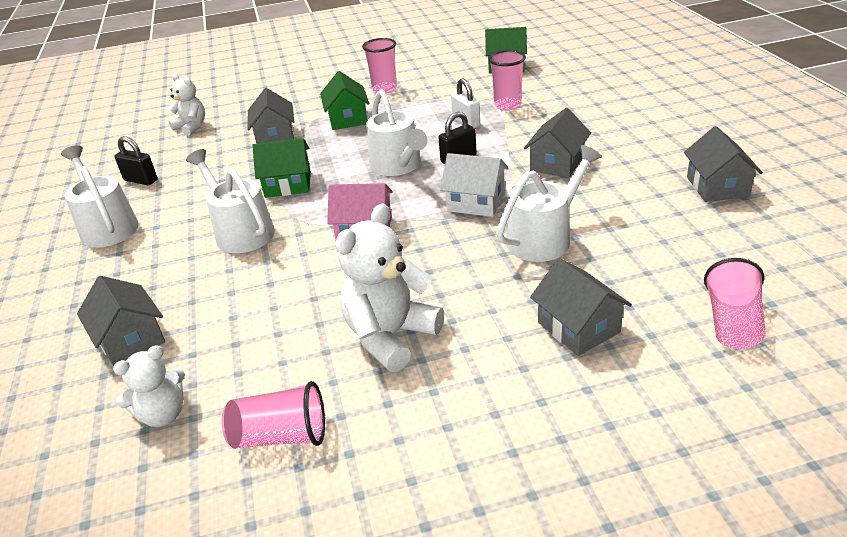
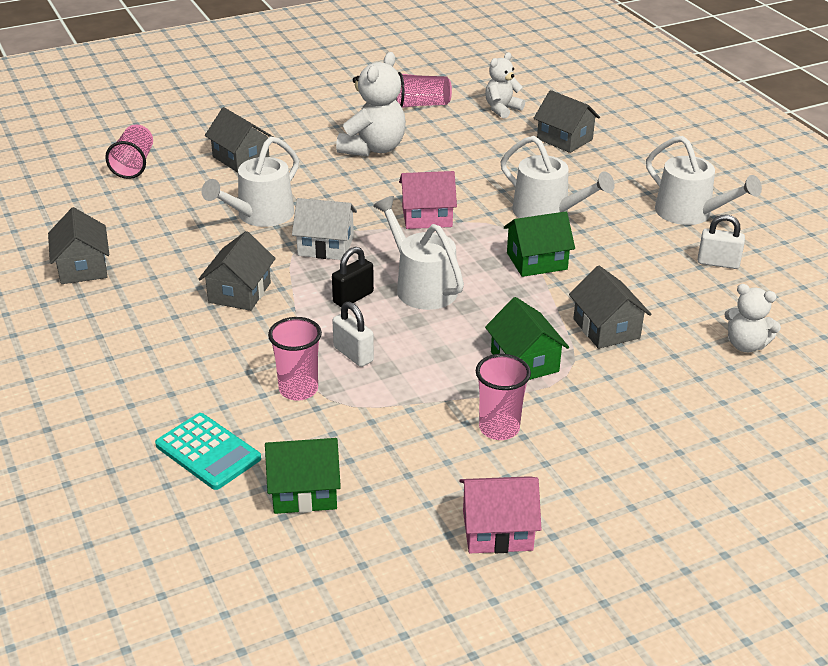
camera: 165 degrees right, 0 degrees up
(141, 180) = (718, 263): black padlock -> white padlock
(407, 56) = (497, 530): none -> pink house
(564, 79) = (208, 452): none -> turquoise calculator

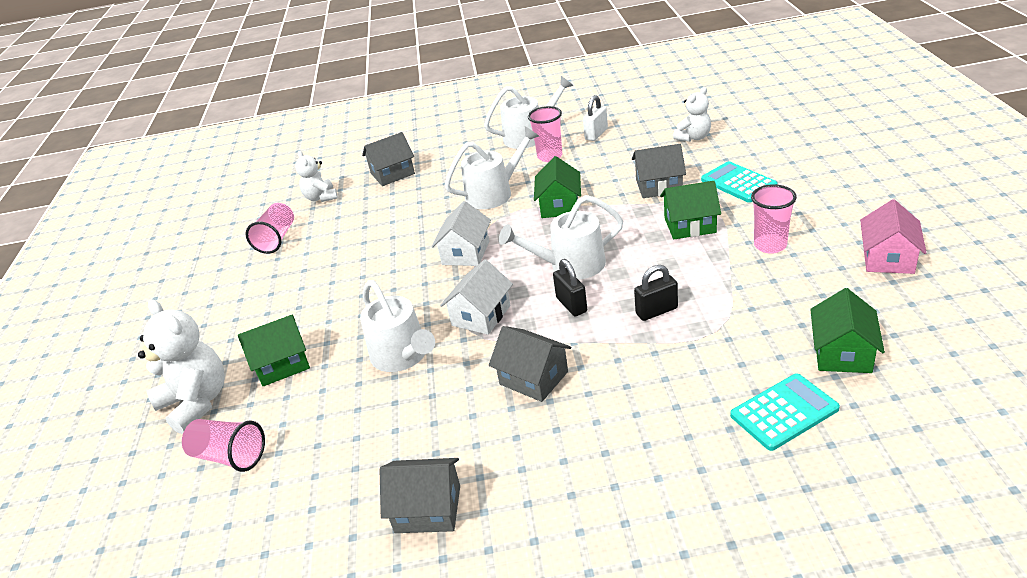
camera: 65 degrees left, 0 degrees up
(241, 158) = (282, 364): grey house -> green house
(298, 389) = (700, 347): pink cup -> pink cup (550, 156)
(353, 354) = (656, 311): white padlock -> black padlock
(373, 148) = (331, 273): white teddy bear -> white teddy bear (197, 402)
(427, 217) = (466, 253): pink house -> white house
(638, 393) = (738, 183): none -> turquoise calculator

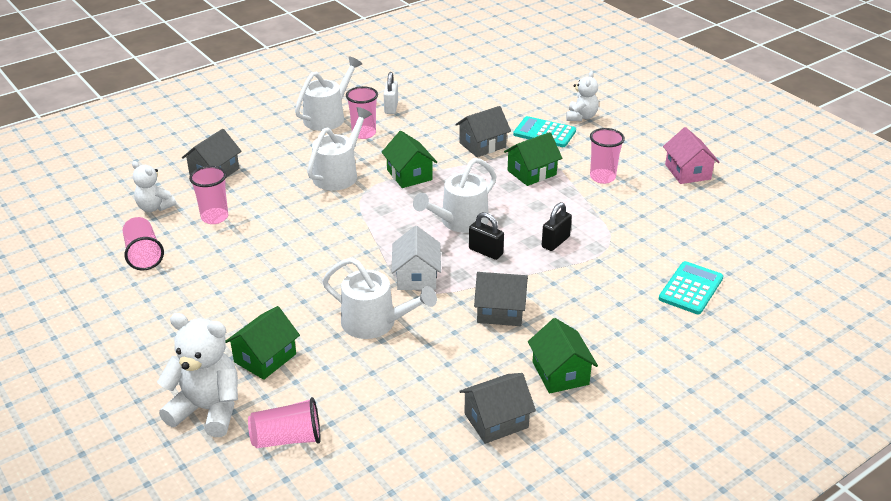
camera: 35 degrees left, 0 degrees up
(358, 216) = (214, 217): none -> pink cup
(466, 253) = (357, 229): white house -> none
(693, 137) = (480, 100): white teddy bear -> white teddy bear (581, 117)
(842, 353) = (701, 242): green house -> green house (560, 373)

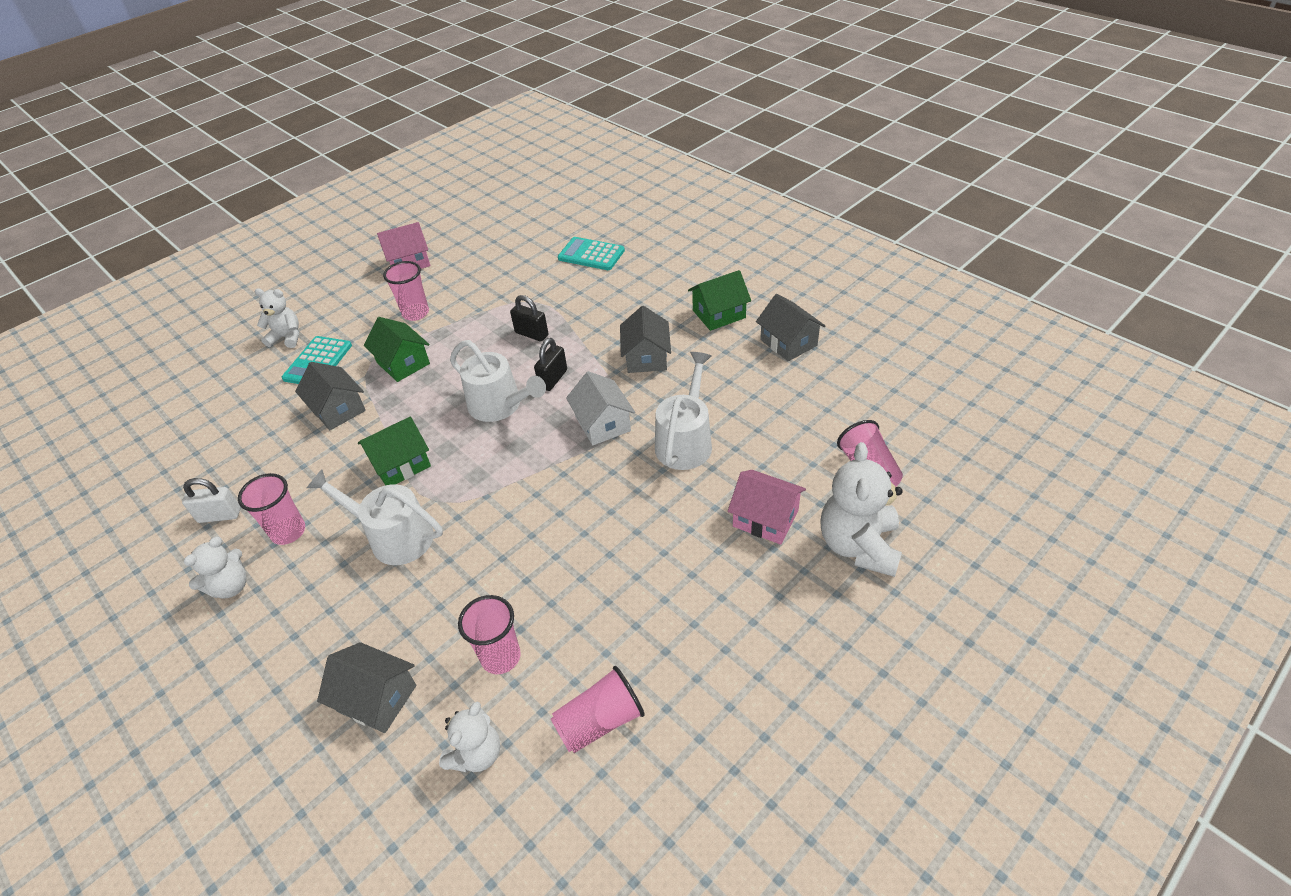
camera: 95 degrees left, 10 degrees up
(265, 358) = (765, 518): green house -> pink house
(328, 117) = (231, 586): white watering can -> white teddy bear
(416, 276) = (602, 423): white house -> white house turned 75 degrees clockwise

